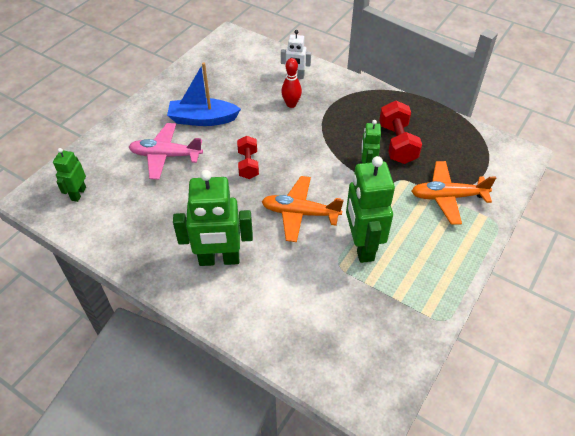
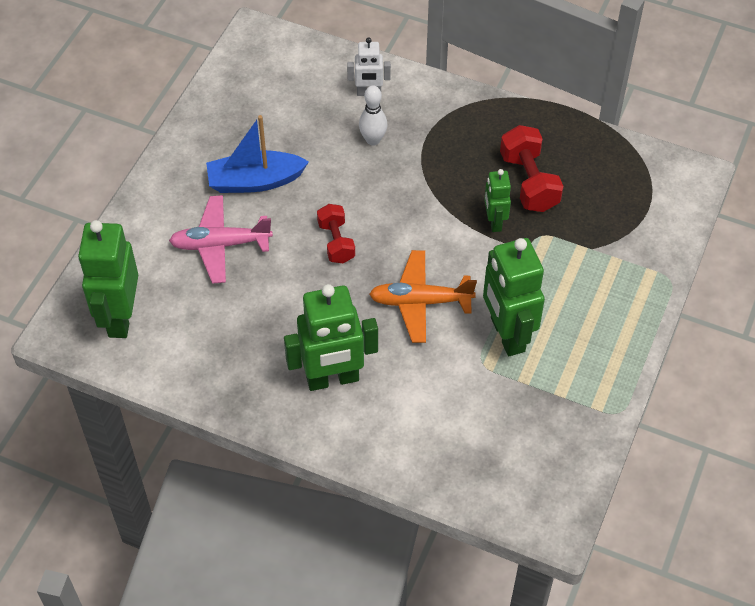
camera: 10 degrees left, 5 degrees up
(78, 194) = (120, 317): green robot -> green robot, size x1.85
(291, 104) = (373, 140): red bowling pin -> white bowling pin
(447, 197) = (604, 251): orange plane -> none

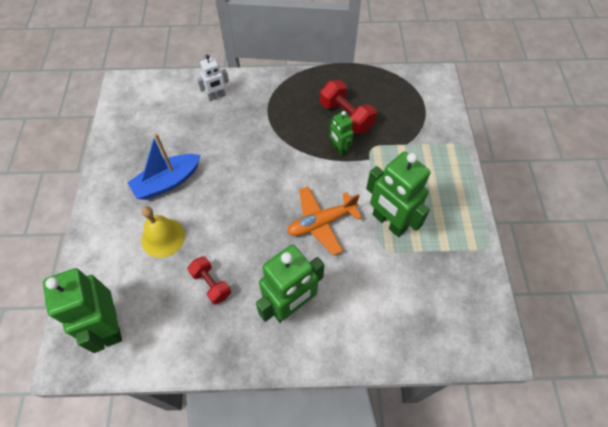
camera: 25 degrees left, 5 degrees up
(220, 245) = (163, 237): pink plane -> yellow bell
(336, 242) = (244, 203): red dumbbell -> red dumbbell (211, 284)
(373, 140) = (234, 125): white bowling pin -> none

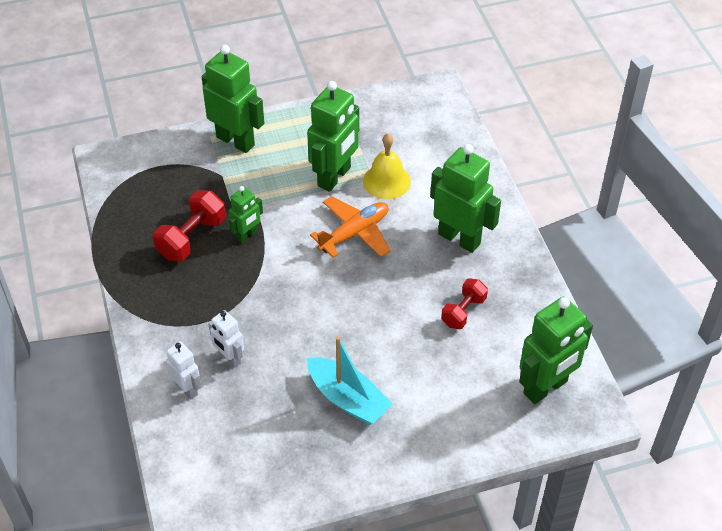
camera: 105 degrees left, 10 degrees down
(163, 237) = (425, 376): yellow bell -> yellow bell (386, 181)
(167, 182) = (347, 399): blue boat -> turquoise boat
(231, 121) = (229, 358): none -> white robot
(321, 222) = (354, 233): orange plane -> orange plane turned 90 degrees counterclockwise
(445, 159) = (236, 141): none -> green robot

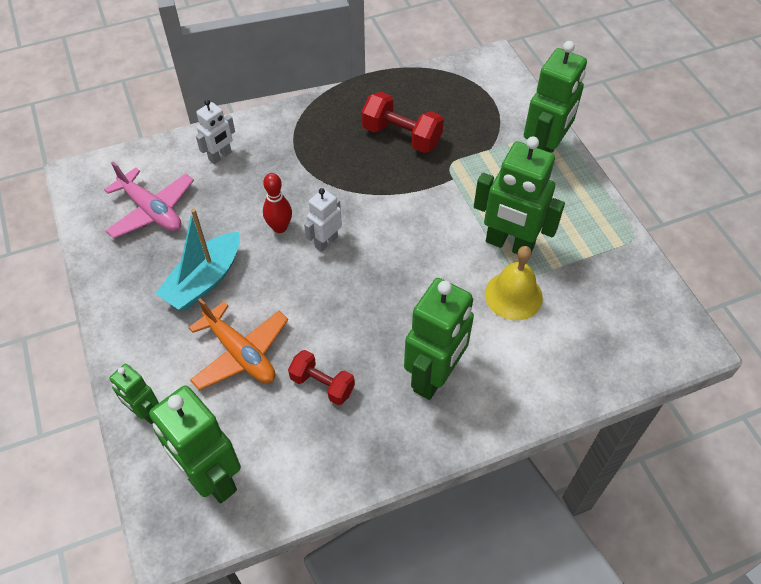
camera: 85 degrees right, 5 degrees up
(229, 358) = (255, 182): white robot -> white robot (326, 242)
(247, 235) = (411, 178): green robot -> green robot (145, 412)
(253, 448) = (152, 211): none -> pink plane
(291, 338) = (280, 227): none -> red bowling pin
(354, 233) = (428, 270): orange plane -> orange plane (240, 353)

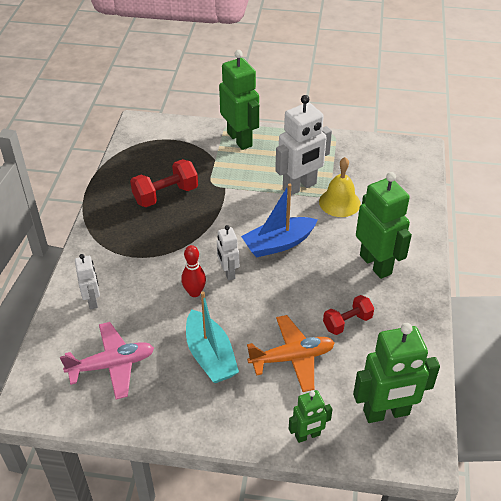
camera: 60 degrees left, 10 degrees down
(400, 266) = (278, 244): none -> blue boat
(509, 245) = (300, 187): green robot -> white robot

